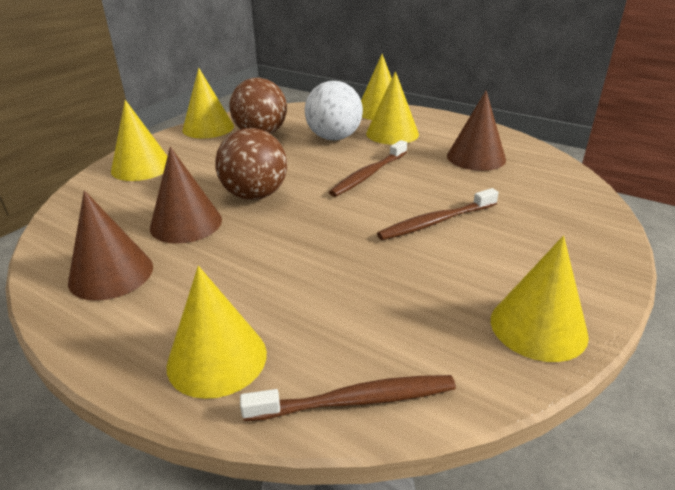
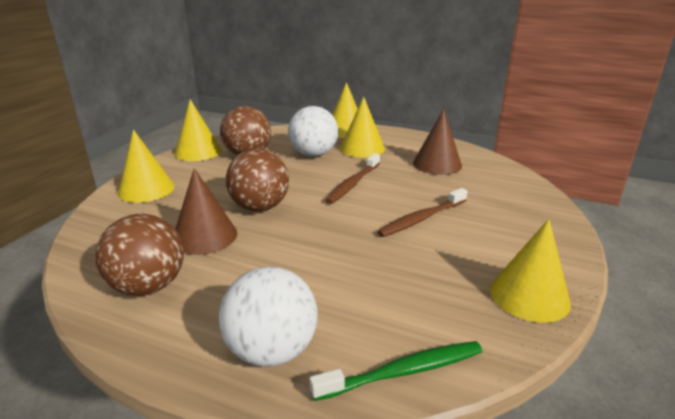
camera: 10 degrees left, 5 degrees down
(111, 274) = (148, 286): brown cone -> brown ball
(217, 358) = (272, 350): yellow cone -> white ball
(355, 400) = (402, 372): brown toothbrush -> green toothbrush

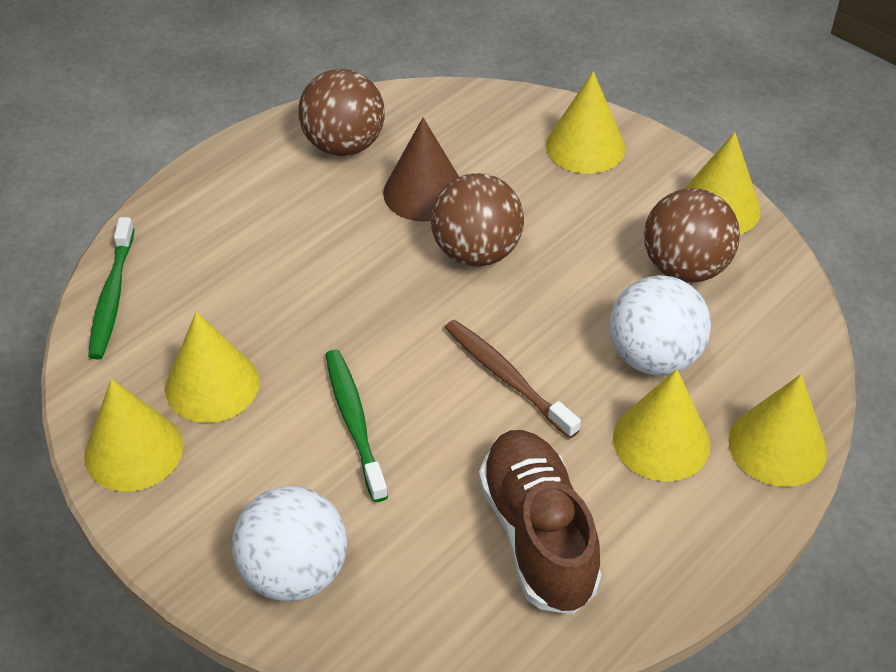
camera: 110 degrees right, 20 degrees up
(272, 350) = (196, 217): white ball -> white ball (294, 572)
(422, 218) = (354, 423): brown toothbrush -> green toothbrush
(437, 164) = (538, 535): brown cone -> brown shoe
(444, 278) = (212, 385): none -> yellow cone

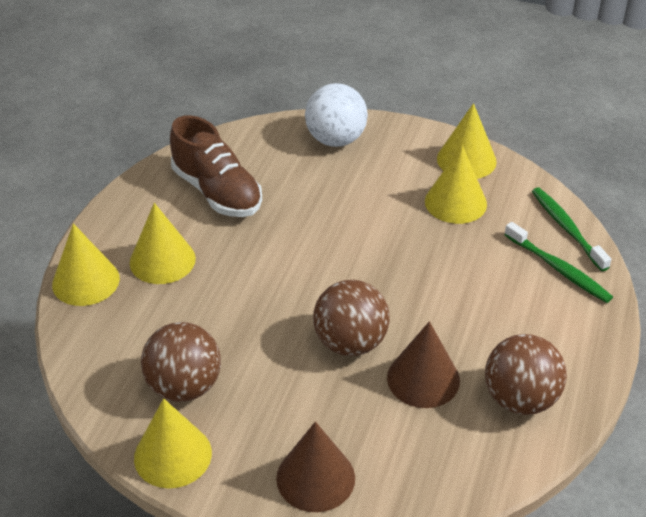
camera: 155 degrees right, 5 degrees down
(354, 423) = (356, 210): green toothbrush -> green toothbrush (558, 268)
(507, 378) = (278, 264): brown toothbrush -> none
(585, 146) = (315, 478): yellow cone -> brown cone
(653, 357) = (185, 310): white ball -> none

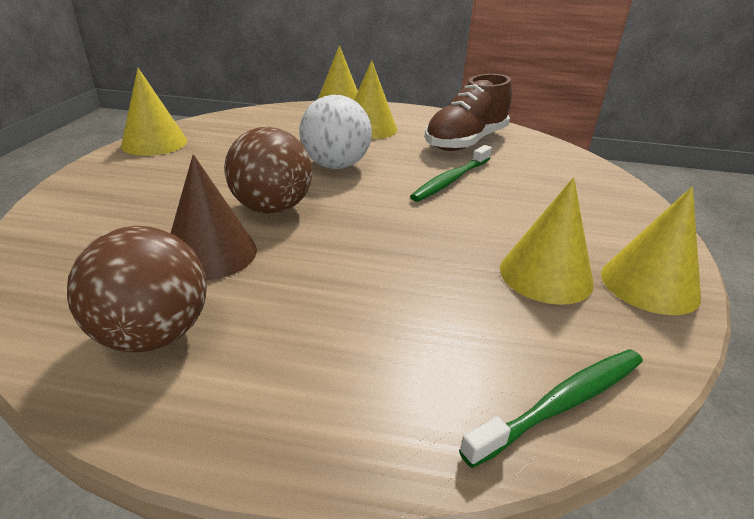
camera: 80 degrees right, 10 degrees down
(184, 386) = (226, 143): brown ball -> none
(315, 478) = (97, 197): brown cone -> none
(335, 139) = (595, 190): white ball -> white ball (336, 166)
(558, 268) = (446, 387): green toothbrush -> green toothbrush (451, 180)

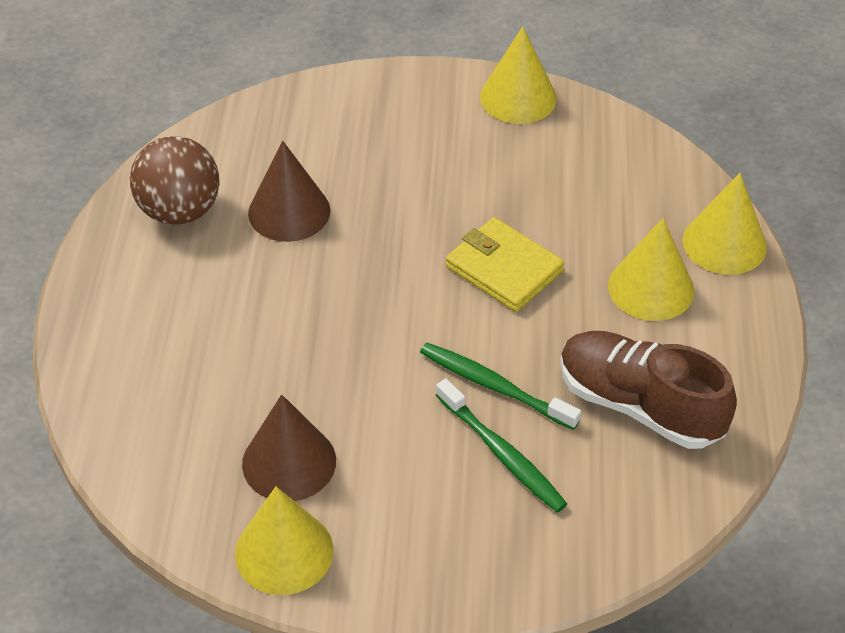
camera: 85 degrees right, 15 degrees up
(272, 208) = (380, 234): brown ball -> none
(336, 166) = (504, 269): white ball -> yellow wallet
(545, 275) = (289, 462): yellow cone -> brown cone
(561, 404) = (121, 449): green toothbrush -> green toothbrush (501, 453)

